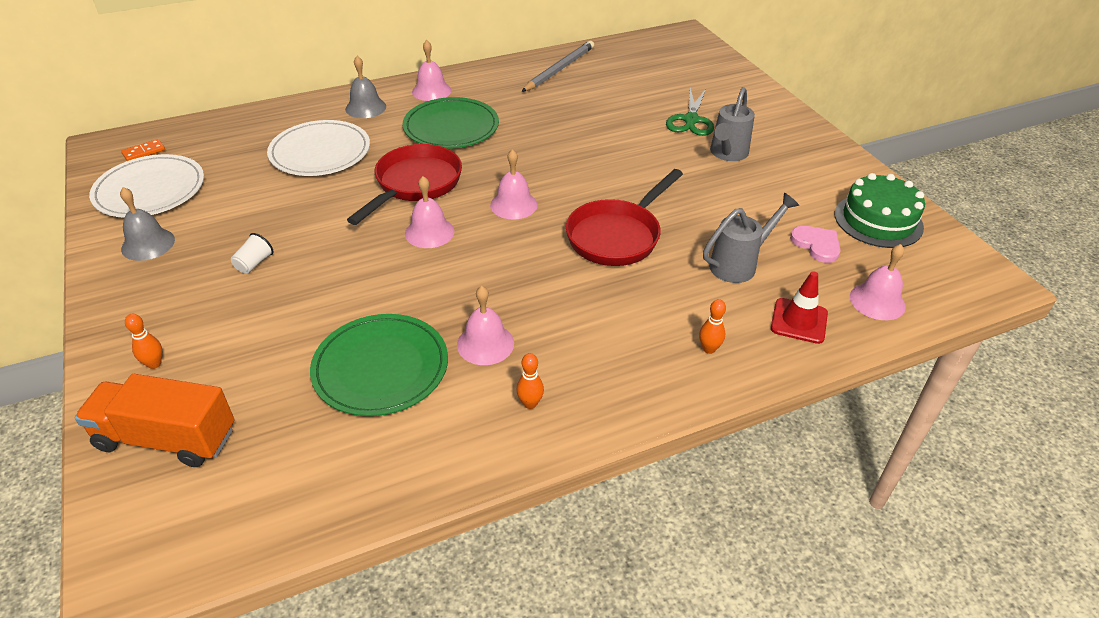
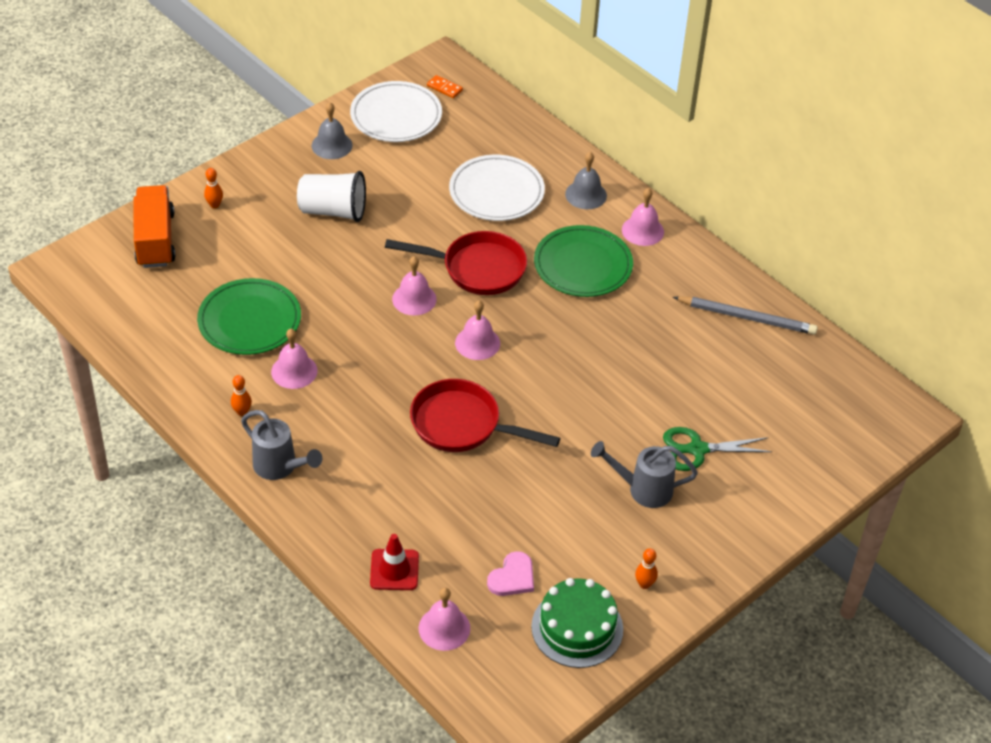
camera: 70 degrees right, 5 degrees up
(254, 263) = (333, 211): white cup -> white cup, size x2.14
(709, 349) = (337, 511): orange bowling pin -> orange bowling pin (644, 584)
(739, 264) = (457, 519): grey watering can -> grey watering can (280, 467)

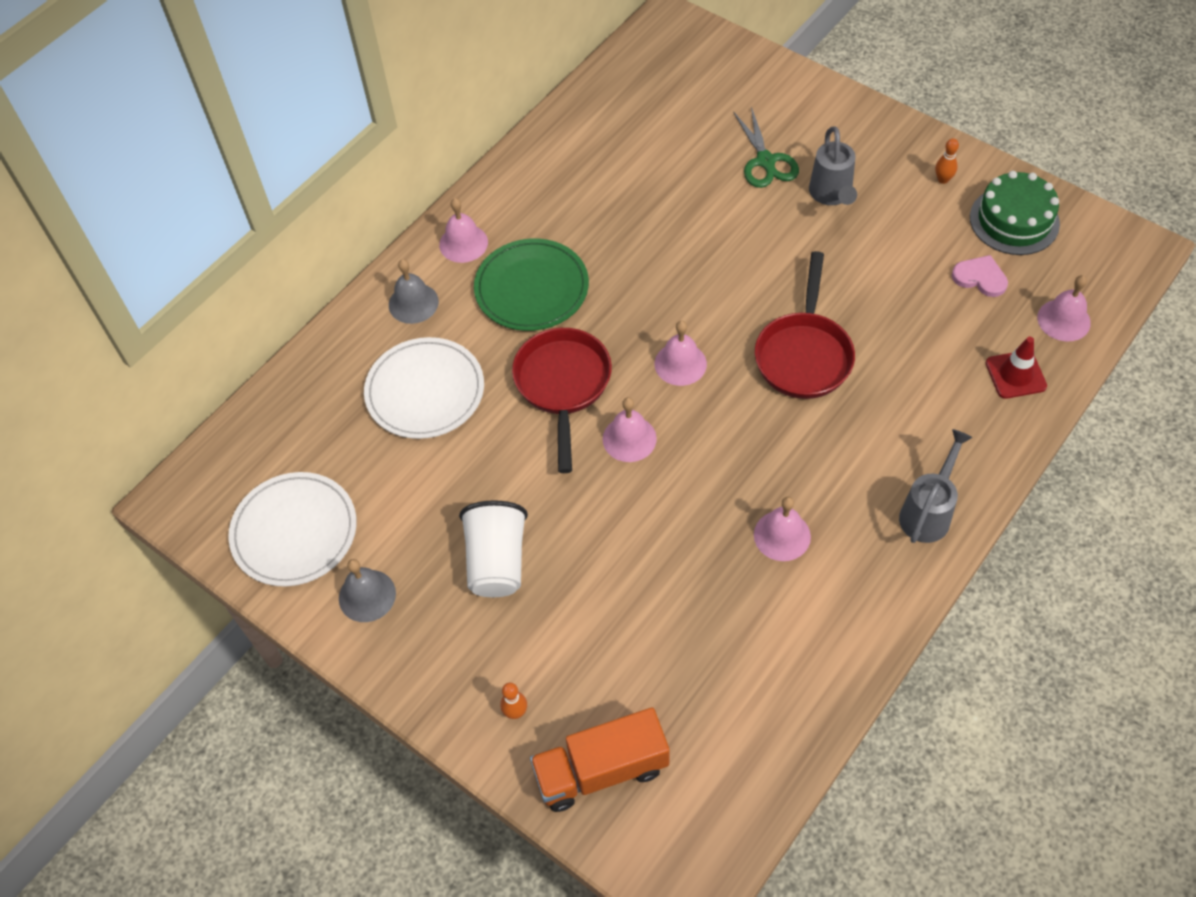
camera: 95 degrees left, 10 degrees up
(242, 412) = (864, 573): orange bowling pin -> none
(249, 320) = (715, 607): green plate -> none
(444, 88) = (230, 486): orange domino -> none
(747, 317) = (575, 143): grey pencil -> none

